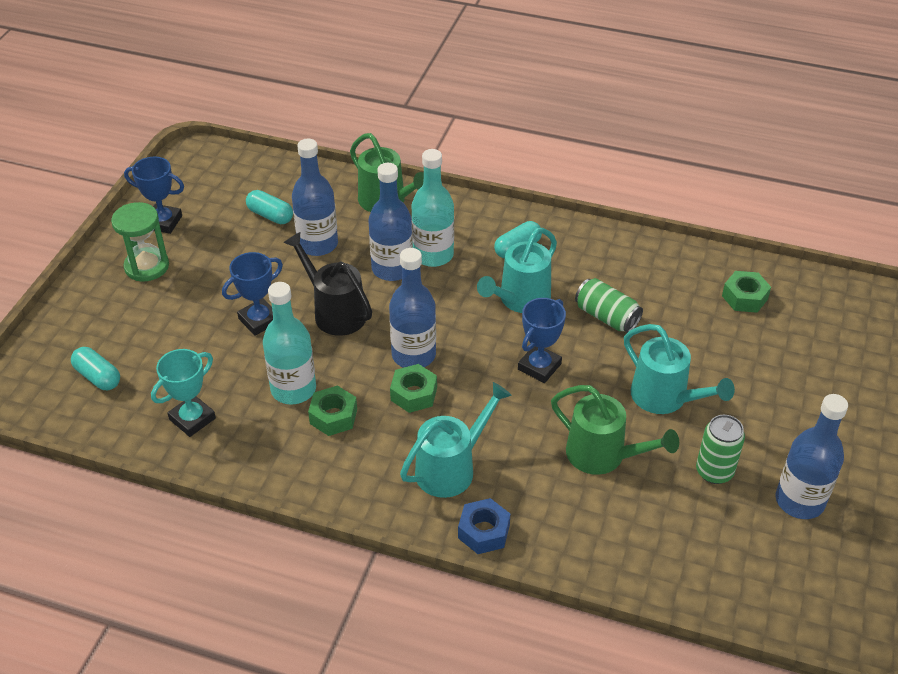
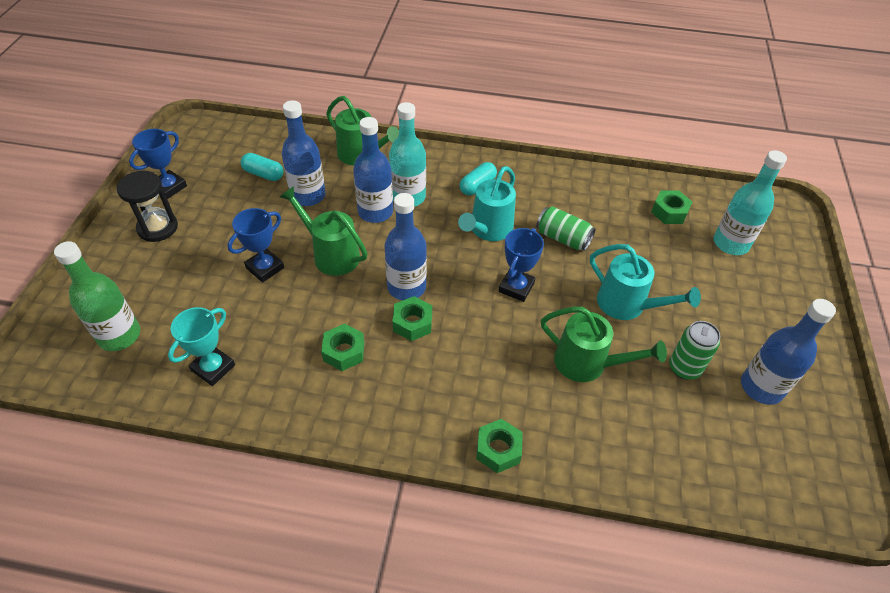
camera: 10 degrees left, 5 degrees up
(98, 377) = (119, 335): turquoise capsule -> green bottle
(147, 266) = (157, 228): green hourglass -> black hourglass
(163, 222) = (169, 187): blue trophy -> blue trophy turned 60 degrees counterclockwise
(293, 389) = (304, 329): turquoise bottle -> turquoise bottle (730, 243)
(334, 312) = (331, 254): black watering can -> green watering can
(452, 467) = (458, 389): turquoise watering can -> none
(483, 532) = (498, 449): blue nut -> green nut

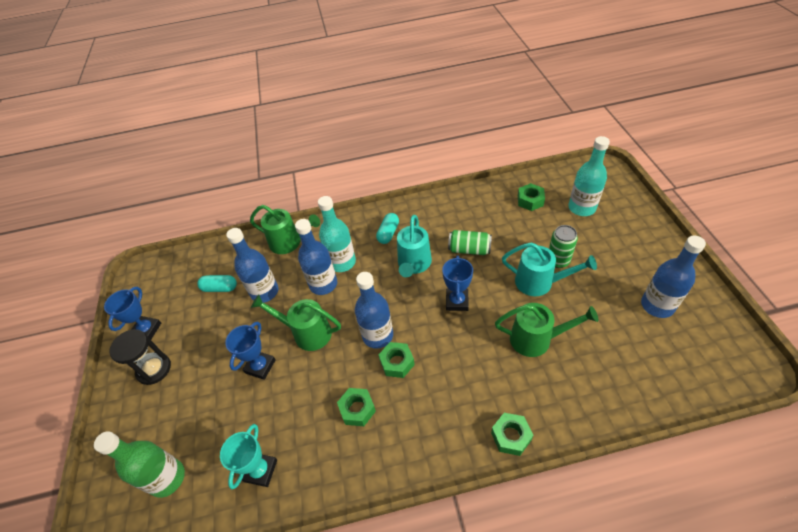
camera: 15 degrees left, 0 degrees up
(684, 368) = (601, 313): green can -> green can (558, 260)

